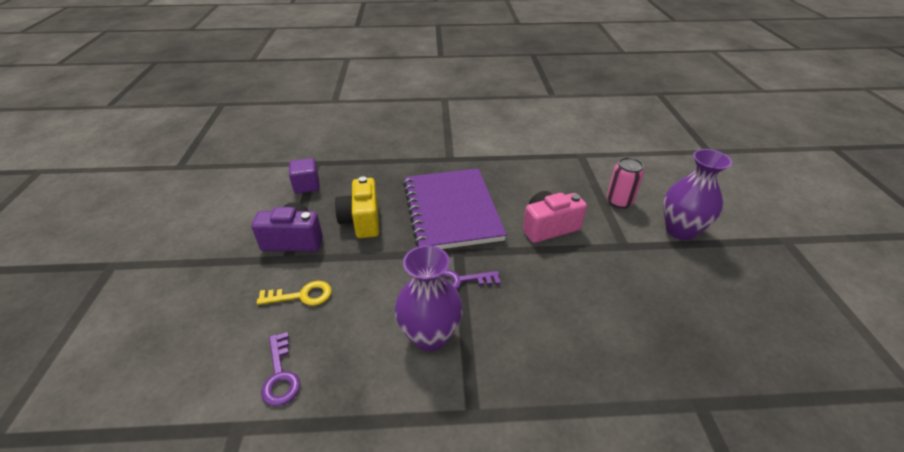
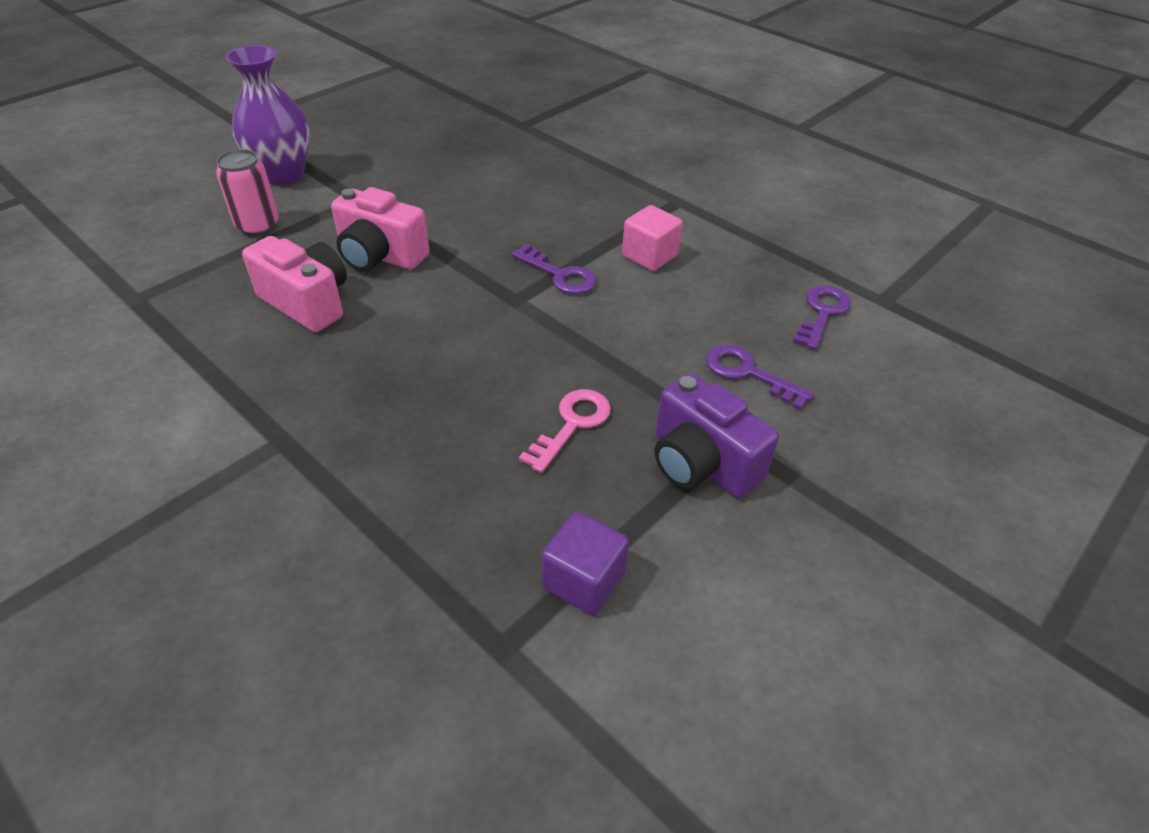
camera: 135 degrees left, 5 degrees up
(302, 295) = (748, 373): yellow key -> purple key
(362, 221) = (572, 424): yellow camera -> pink key
(430, 336) = (649, 256): purple vase -> pink cube
(451, 210) = (439, 350): purple notebook -> none
(530, 192) = (307, 302): none -> pink camera

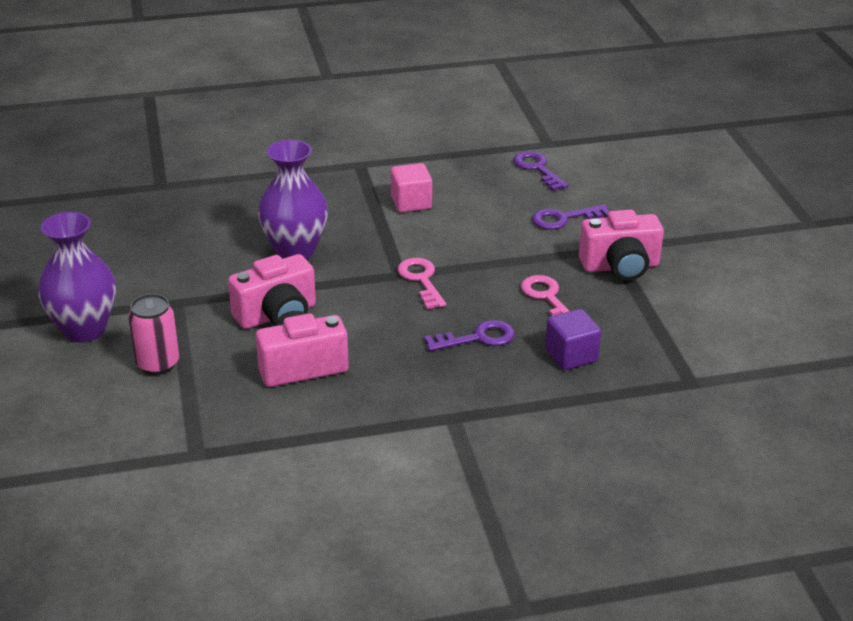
camera: 55 degrees left, 10 degrees down
(493, 224) = (295, 251): none -> purple vase
(518, 317) = (421, 280): none -> pink key
(560, 275) = (392, 246): purple key -> purple key (478, 338)
(583, 580) = (669, 339): purple cube -> purple cube (571, 355)
(701, 463) = (620, 267): purple camera -> pink camera

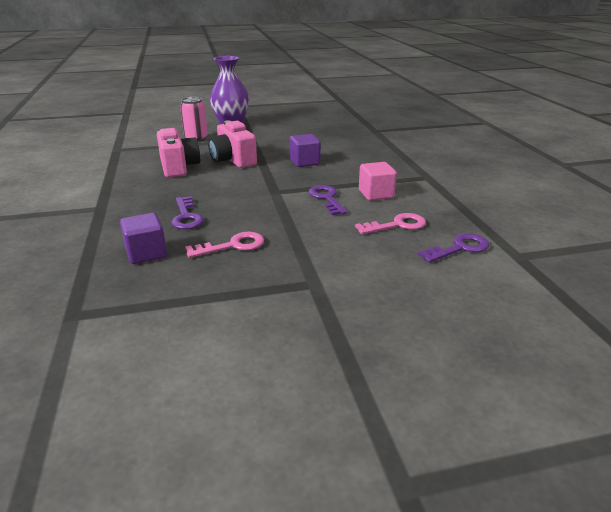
camera: 90 degrees right, 5 degrees down
(295, 251) = (304, 162): purple vase -> purple cube
(421, 280) = (266, 198): pink key -> pink key (397, 225)
(563, 219) = (366, 259): purple key -> purple key (326, 198)
(620, 267) = (280, 286): pink camera -> none

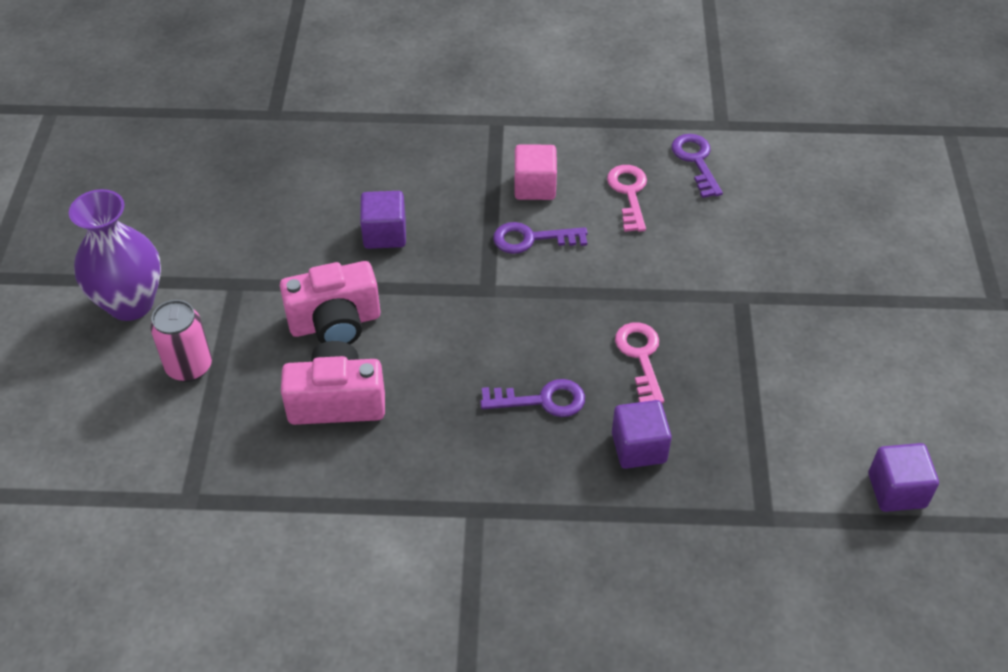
camera: 75 degrees left, 20 degrees up
(88, 398) = (896, 490): none -> purple cube

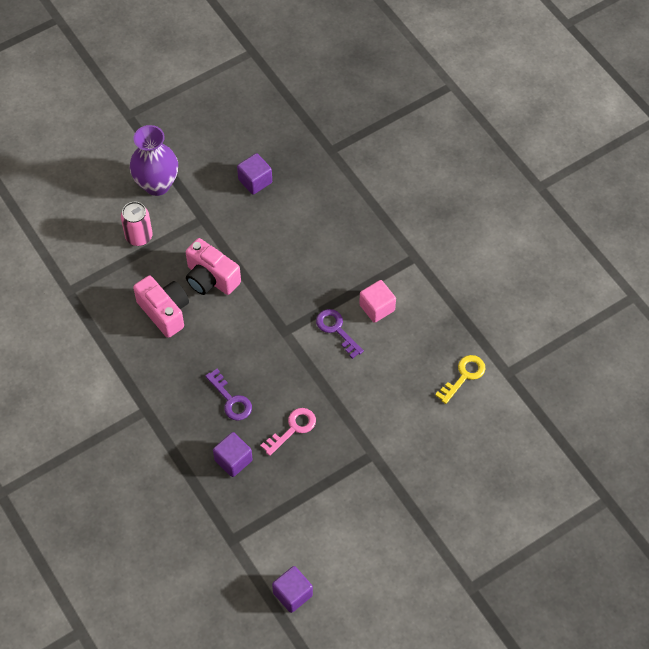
camera: 55 degrees right, 10 degrees up
(384, 234) = (286, 260): purple cube -> purple cube (255, 181)
(629, 193) = (409, 356): pink key -> none
(696, 161) = (464, 376): purple key -> yellow key

